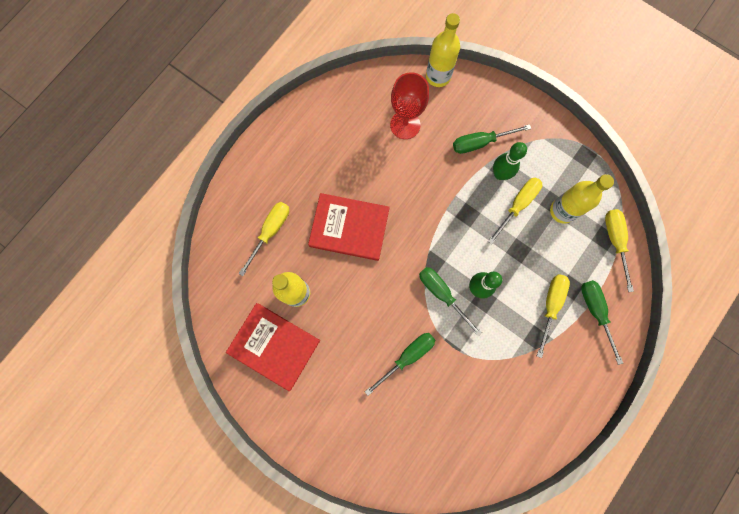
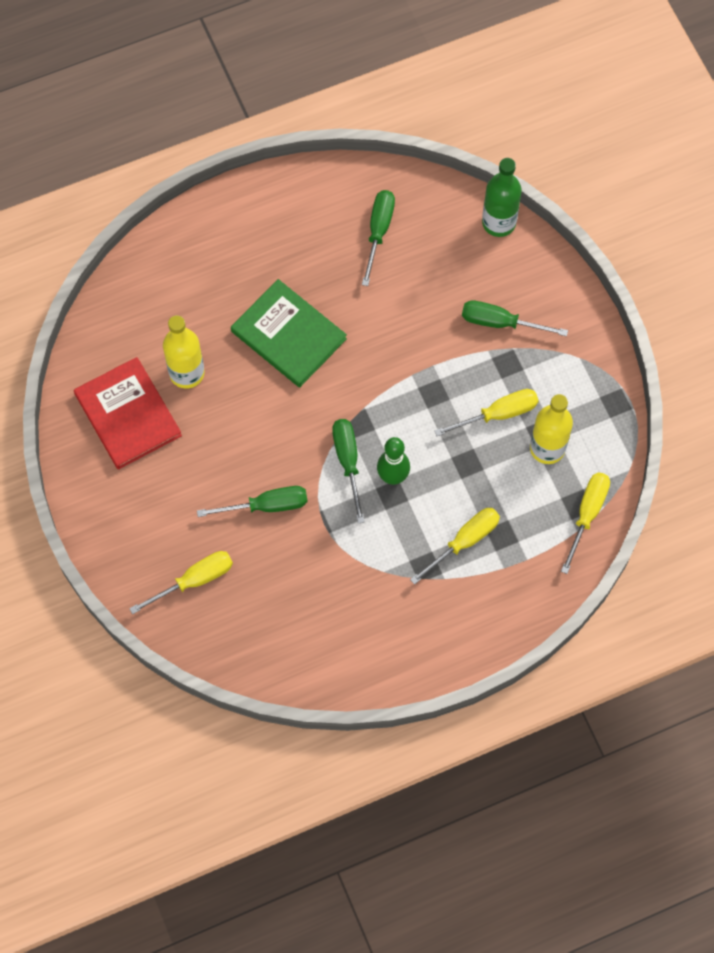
camera: 30 degrees right, 10 degrees down
(270, 231) = (198, 293): yellow screwdriver -> yellow screwdriver (194, 580)
(349, 228) = (288, 335): red book -> green book
(405, 125) = (424, 257): red goblet -> none
(438, 76) = (499, 222): yellow bottle -> green bottle
(500, 174) = (500, 369): green bowling pin -> none
(595, 312) = (512, 576): green screwdriver -> green screwdriver (378, 231)

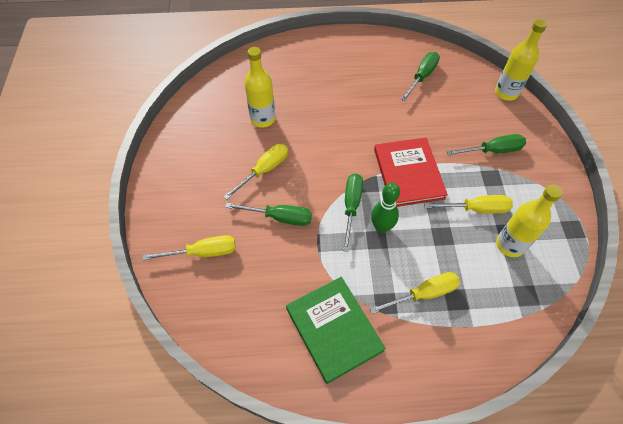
camera: 20 degrees right, 10 degrees down
(128, 415) = (212, 131): red book -> red book (408, 173)
(288, 335) = (340, 116): green book -> green book (334, 329)
(499, 222) = (506, 93): green bottle -> yellow bottle
(500, 323) = (492, 150): green screwdriver -> green screwdriver turned 135 degrees clockwise
(587, 514) = (533, 306): yellow screwdriver -> yellow screwdriver (264, 170)

